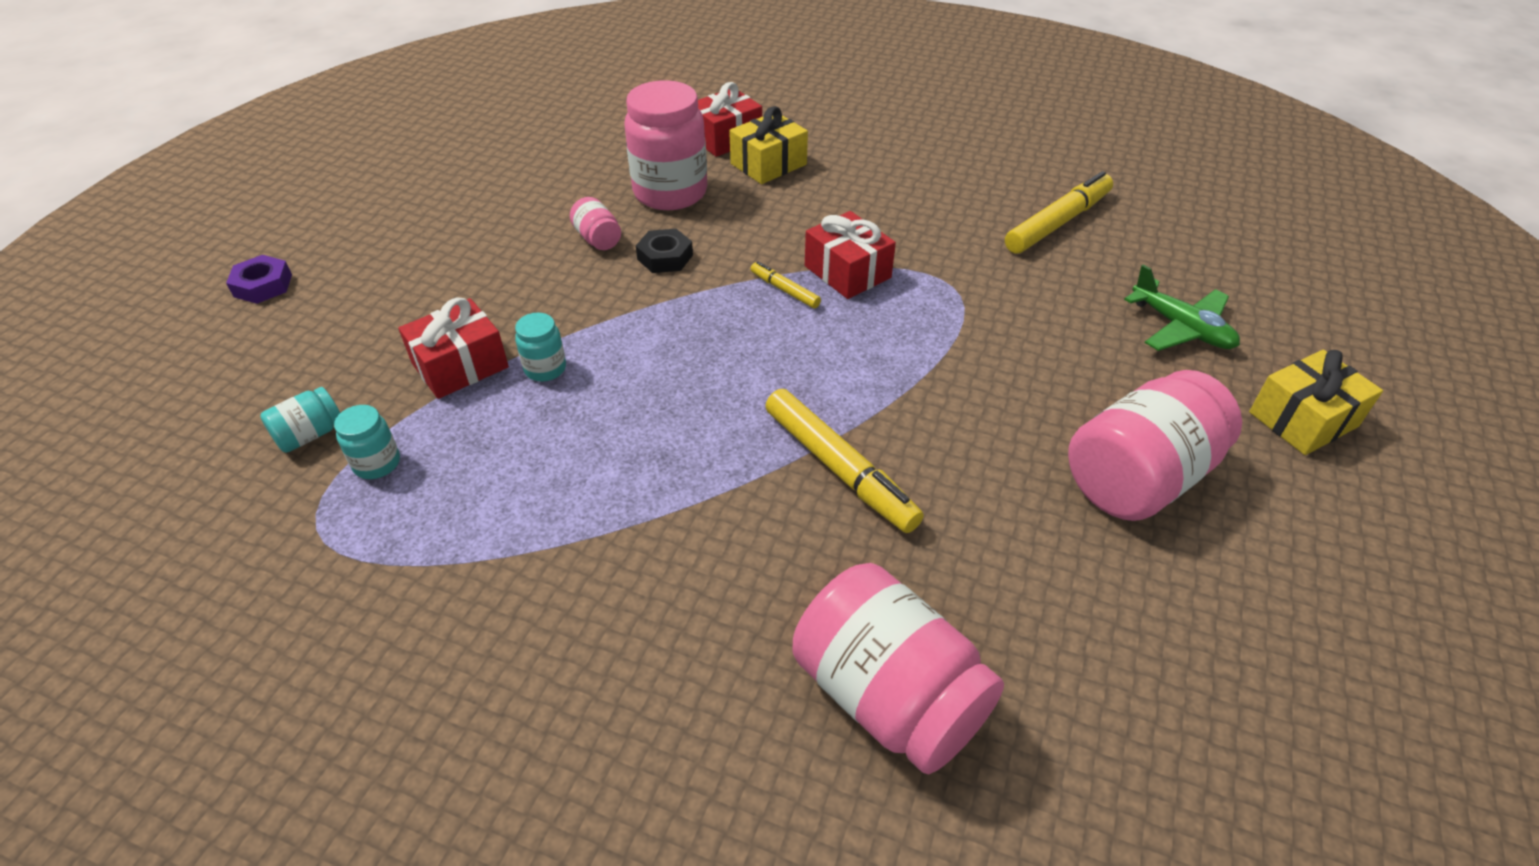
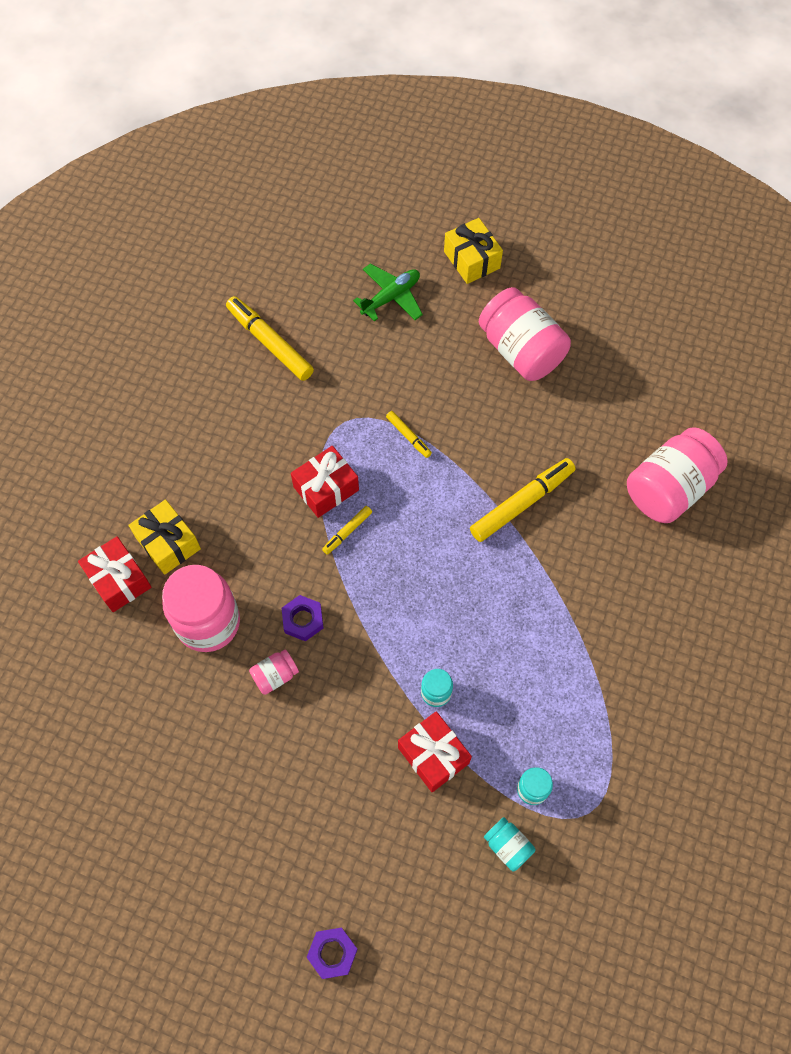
camera: 90 degrees left, 20 degrees up
(665, 257) = (303, 620): black nut -> purple nut
(940, 345) = (408, 436): none -> yellow marker

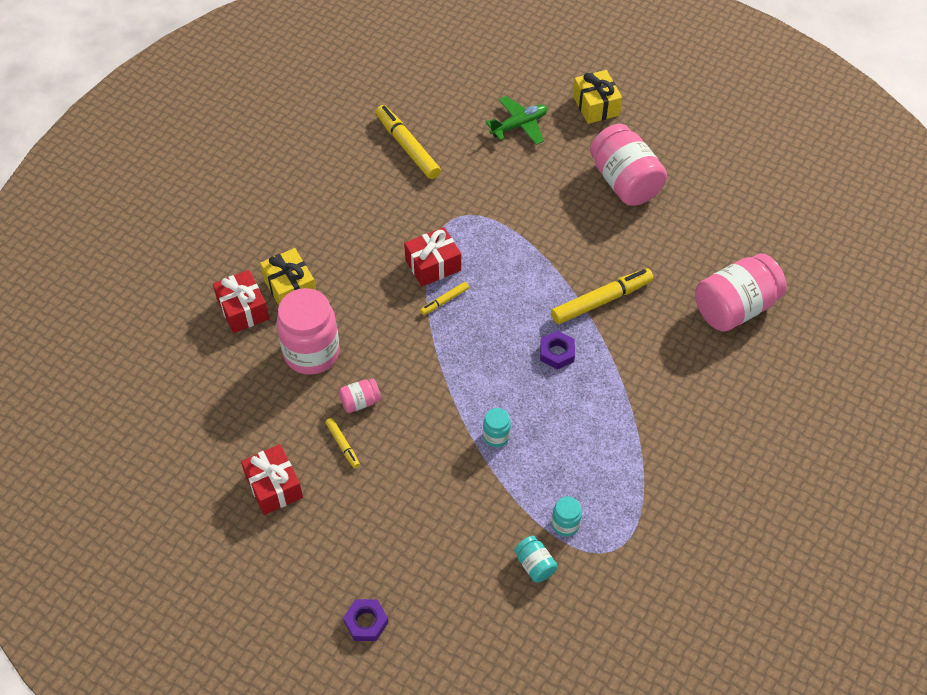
camera: 10 degrees right, 10 degrees down
(303, 620) = (392, 363): purple nut -> purple nut (557, 353)
(408, 436) = (512, 235): yellow marker -> yellow marker (343, 445)
(433, 755) = (484, 484): red gift -> red gift (274, 486)

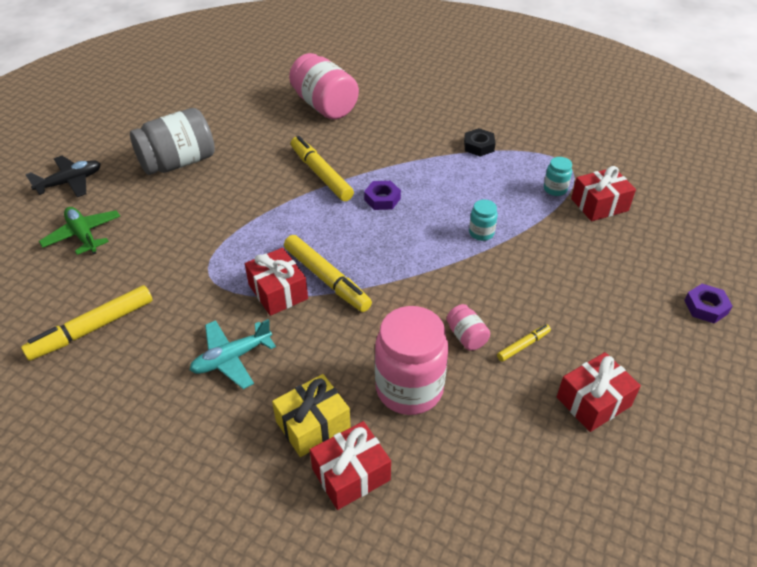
camera: 95 degrees left, 10 degrees down
(363, 235) = (231, 358): none -> turquoise plane
(444, 301) = (326, 279): yellow marker -> yellow marker, size x1.99
(535, 565) = (599, 204): turquoise jar -> red gift
(596, 106) = (70, 182): yellow gift -> black plane
(625, 182) = (178, 162): pink jar -> grey jar
(651, 459) = (479, 146): none -> black nut

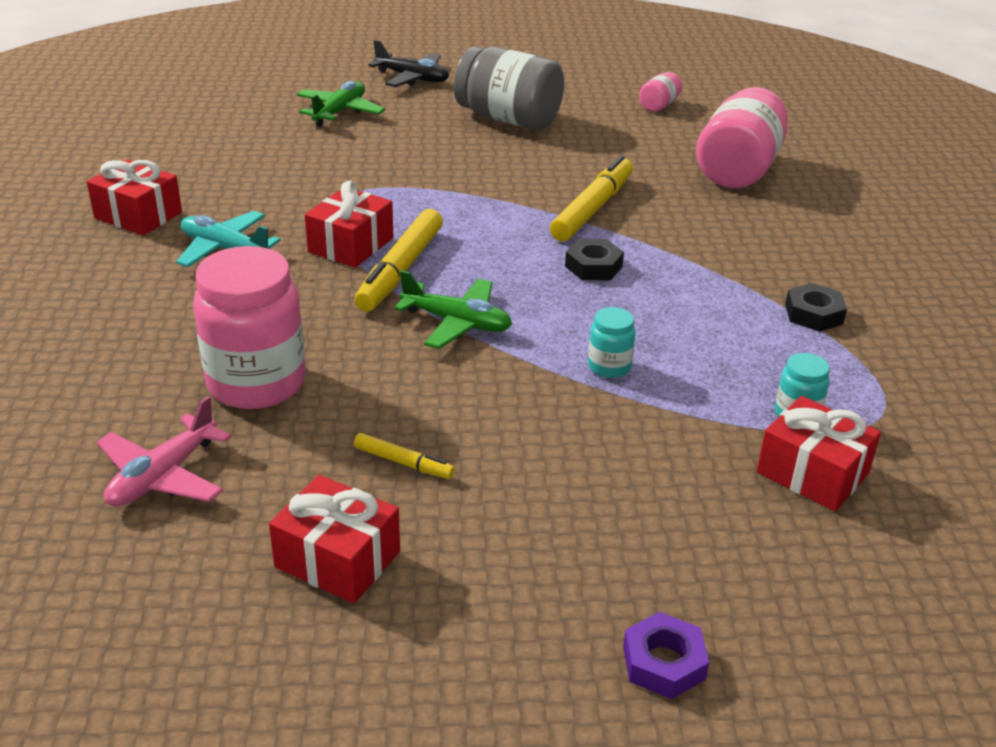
camera: 60 degrees right, 10 degrees down
(92, 329) = (213, 162): yellow marker -> none
(313, 425) = (159, 330): yellow gift -> none
(351, 474) = (100, 377): red gift -> red gift (138, 215)
(382, 199) = (593, 266): purple nut -> black nut
(402, 275) = (457, 323): none -> green plane
(466, 336) = (383, 406): pink jar -> pink jar (659, 105)
(482, 464) = (163, 476): none -> pink plane

